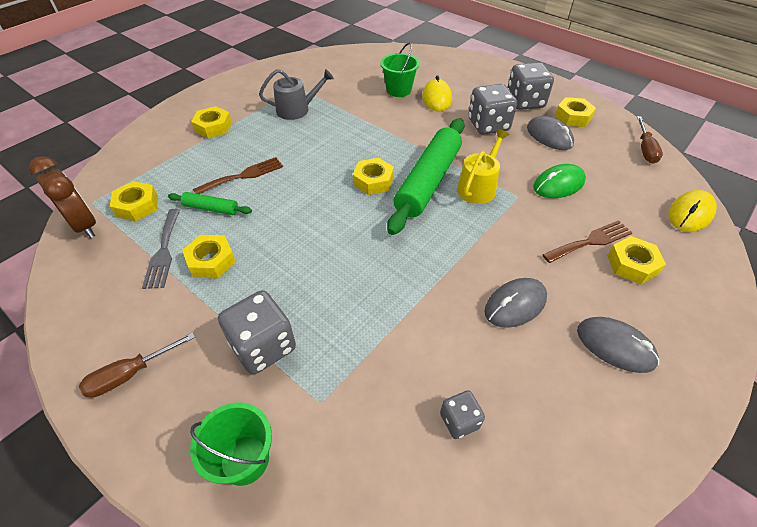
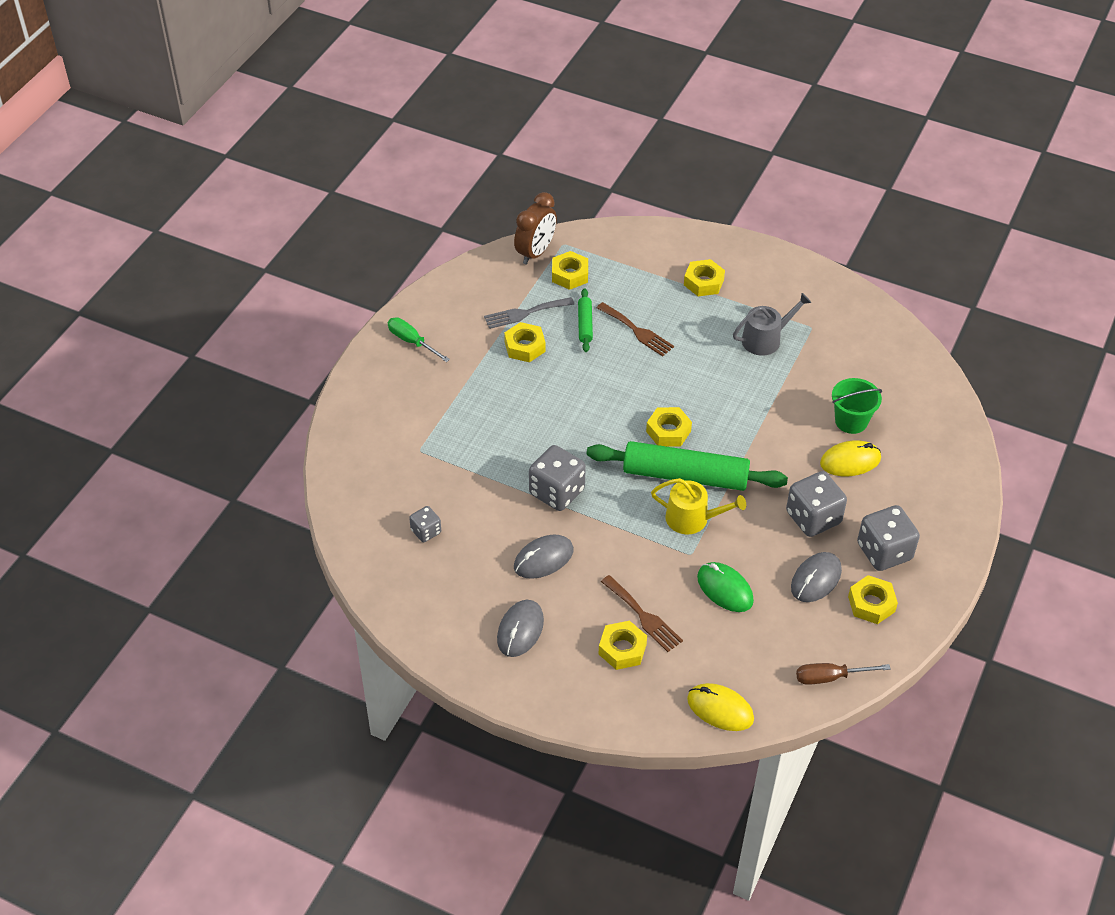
camera: 75 degrees right, 0 degrees up
(130, 374) = (412, 341): brown screwdriver -> green screwdriver
(244, 460) = (370, 422): green bucket -> none
(263, 346) = (454, 405): grey dice -> grey dice (557, 492)
(297, 110) = (766, 339): grey watering can -> grey watering can turned 90 degrees counterclockwise
(515, 304) = (543, 559): grey mouse -> grey mouse turned 75 degrees counterclockwise

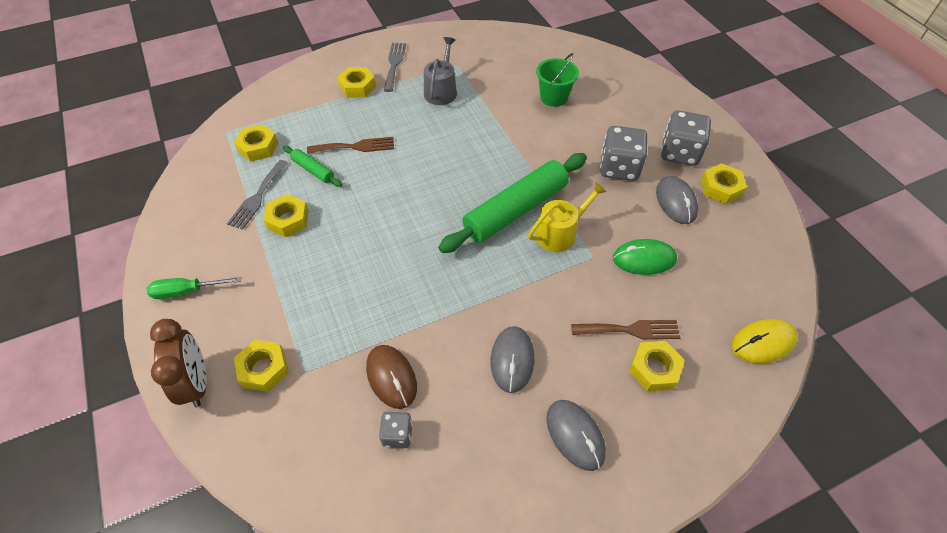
camera: 50 degrees left, 5 degrees up
(462, 500) = (391, 377): none -> brown mouse
(535, 252) = (212, 151): brown clock -> brown clock (197, 382)
(557, 492) = (452, 301): grey dice -> none
(668, 431) = (465, 191): yellow nut -> yellow nut (263, 369)
(760, 285) = (394, 64): none -> grey fork
(830, 677) = (774, 253): brown screwdriver -> none
(850, 461) = (587, 119): yellow mouse -> none

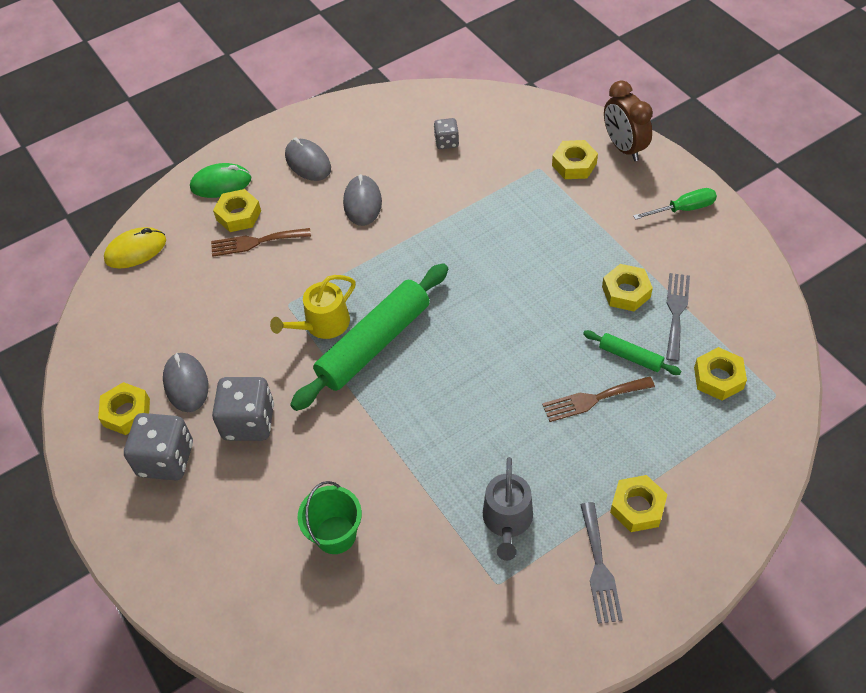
camera: 175 degrees right, 0 degrees up
(391, 377) = (463, 175): brown mouse -> none
(644, 259) = (233, 310): green mouse -> green mouse (221, 183)

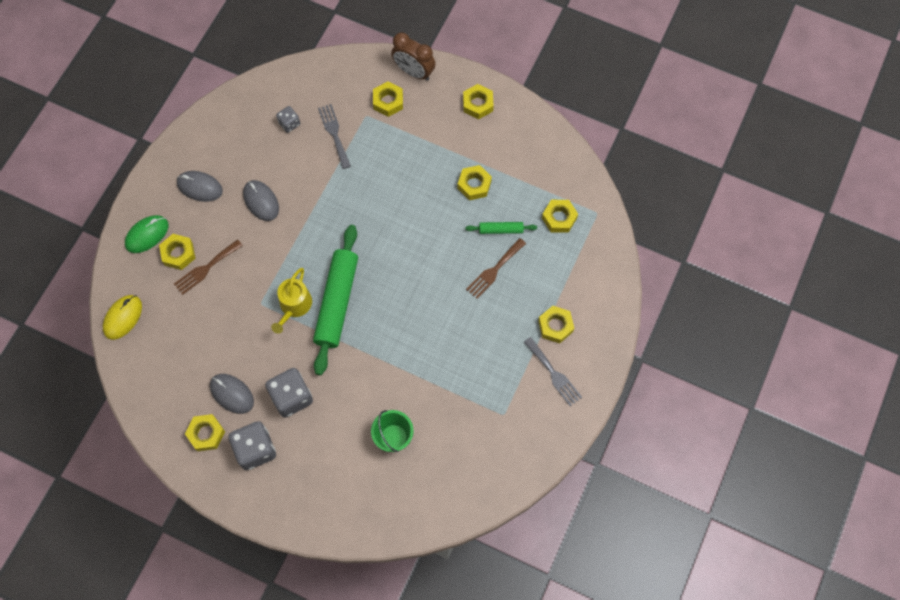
camera: 35 degrees left, 15 degrees up
(507, 521) = (487, 374): grey watering can -> none
(676, 312) = (512, 184): grey fork -> grey fork (334, 133)
(683, 209) = (478, 104): green screwdriver -> yellow nut

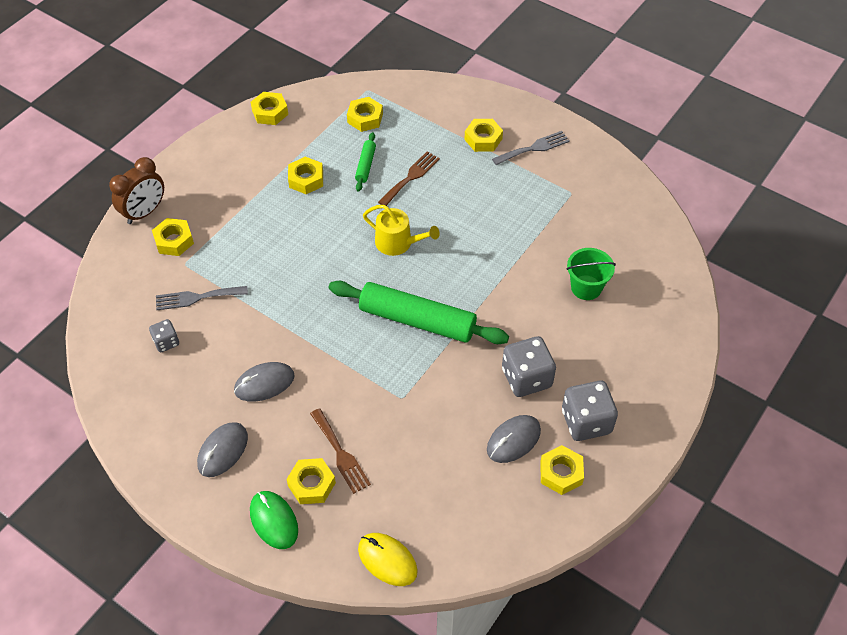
camera: 80 degrees left, 15 degrees down
(294, 306) = (413, 363): yellow watering can -> yellow watering can (398, 243)
(478, 104) = (208, 162): yellow nut -> yellow nut (270, 112)
(494, 270) = (411, 177): brown fork -> brown fork turned 105 degrees counterclockwise

